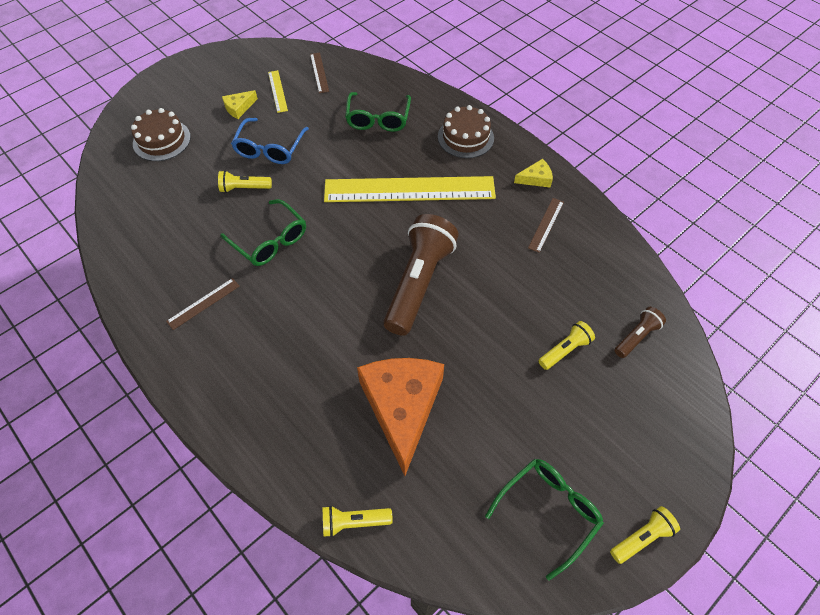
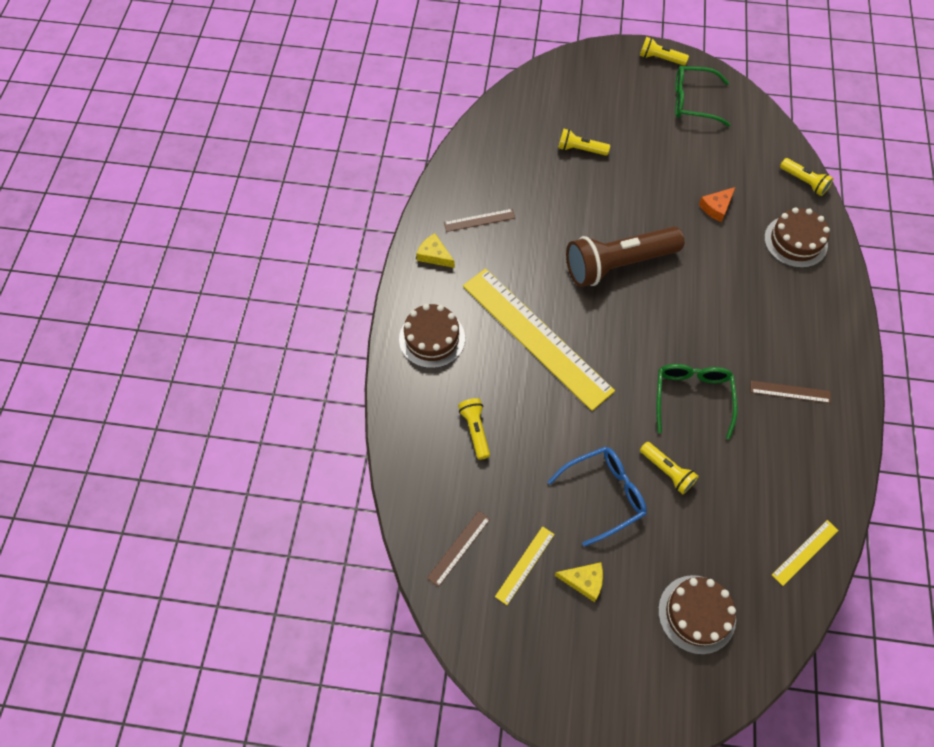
camera: 130 degrees left, 5 degrees up
(117, 215) = (805, 552): none -> yellow ruler
(305, 441) = (795, 241): none -> brown cake
(378, 119) = (475, 430): green glasses -> yellow flashlight
(402, 407) = (716, 207): orange cheese -> orange cheese, size x0.42
(636, 337) = (529, 119): brown flashlight -> none

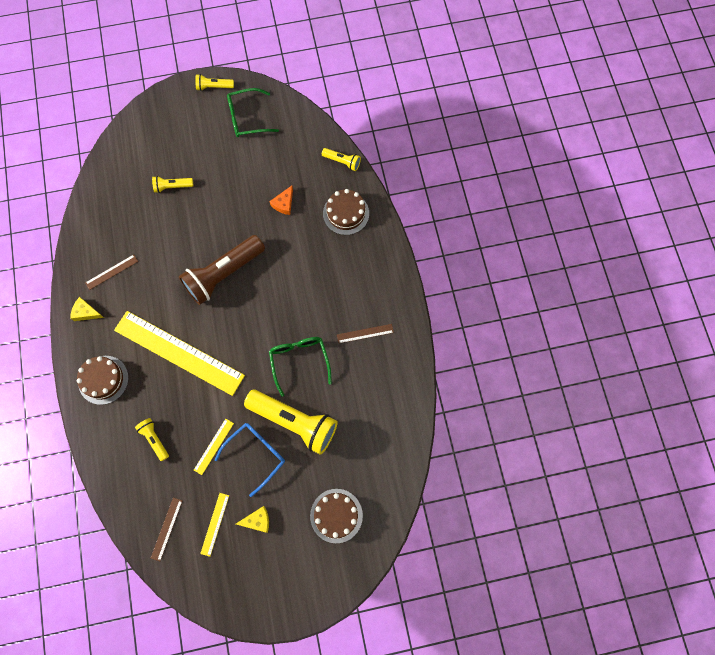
camera: 20 degrees left, 10 degrees up
(667, 471) = (294, 422): yellow flashlight -> yellow flashlight, size x2.14
(805, 552) = (397, 447): yellow ruler -> yellow ruler (214, 446)

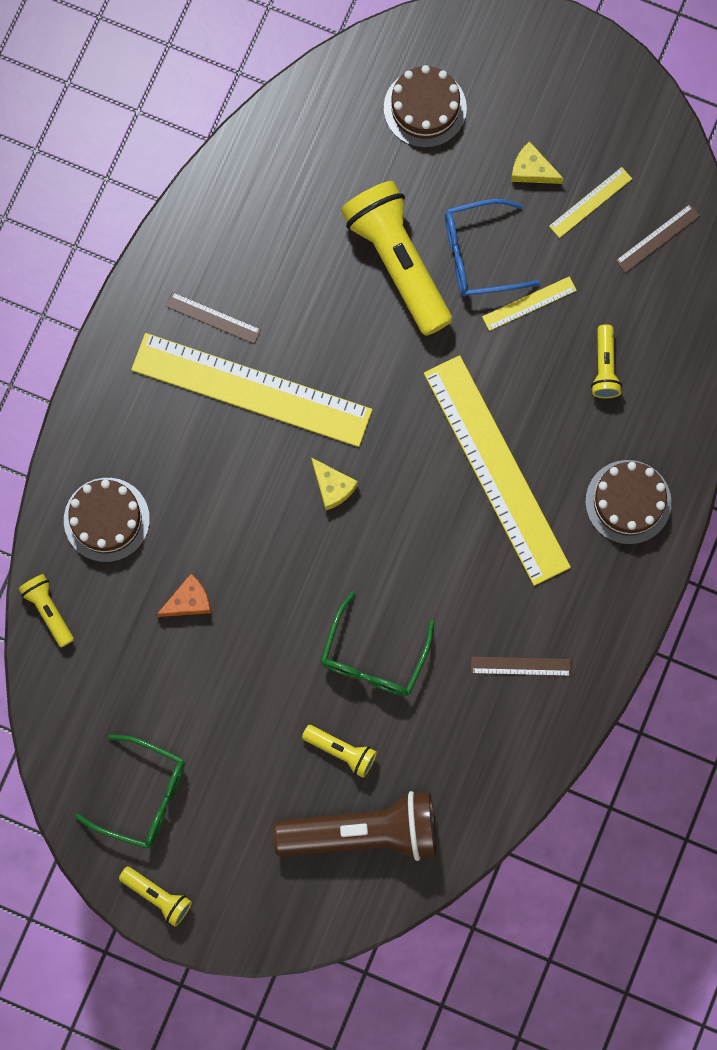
camera: 145 degrees left, 5 degrees up
(86, 312) = (596, 625): yellow cheese -> yellow cheese (332, 486)
(223, 274) = (356, 546): brown flashlight -> brown flashlight (363, 832)
(299, 361) = (333, 341): green glasses -> green glasses (373, 657)
(322, 312) = (251, 390): none -> yellow ruler

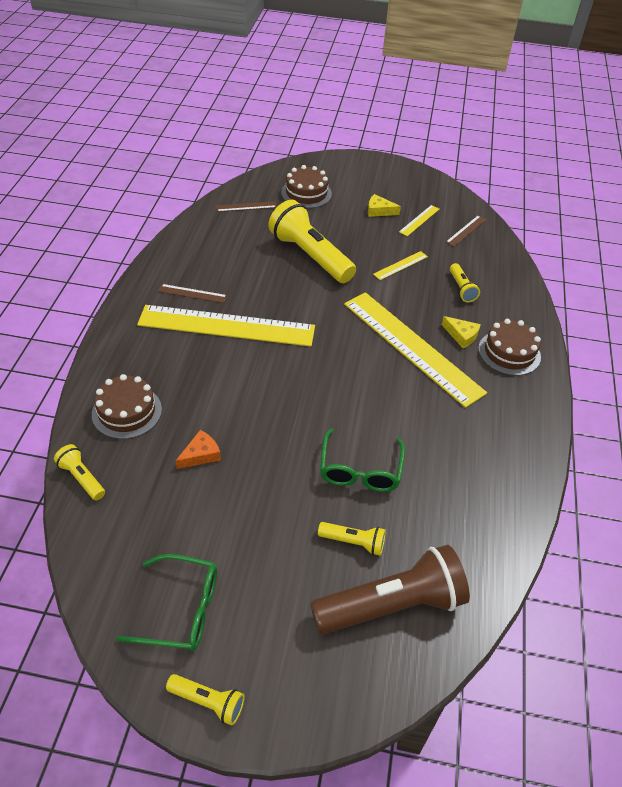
camera: 15 degrees left, 30 degrees down
(332, 486) = (298, 370): yellow cheese -> yellow cheese (461, 335)
(478, 254) = (360, 247): blue glasses -> none
(521, 666) = (477, 459): brown ruler -> brown ruler (246, 206)

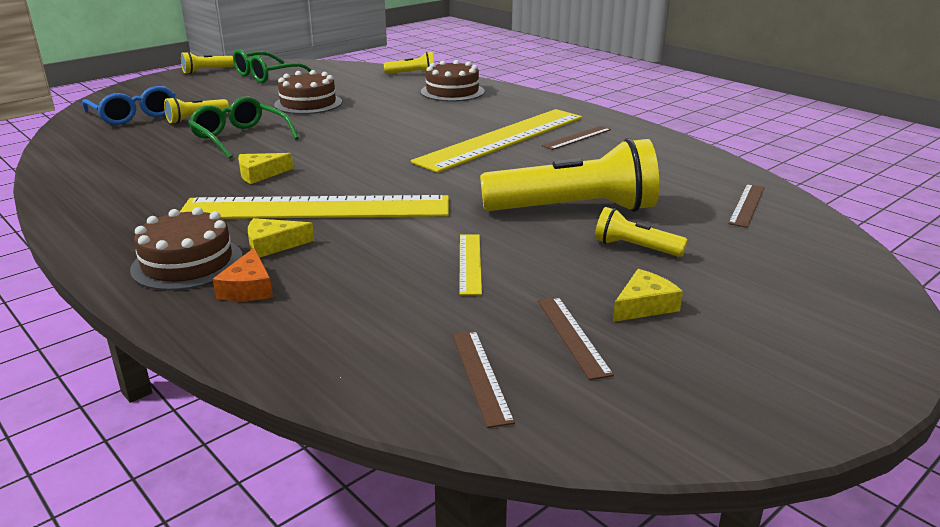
camera: 130 degrees right, 20 degrees down
(200, 455) = (367, 100): orange cheese -> orange cheese (248, 288)
(306, 193) = (759, 259): brown cake -> brown cake (308, 103)
(392, 605) = (134, 115): brown flashlight -> blue glasses
(401, 405) = (260, 174): none -> yellow cheese
(419, 220) = (572, 335): yellow ruler -> brown ruler
(461, 289) = (347, 288): yellow flashlight -> yellow flashlight (635, 248)

